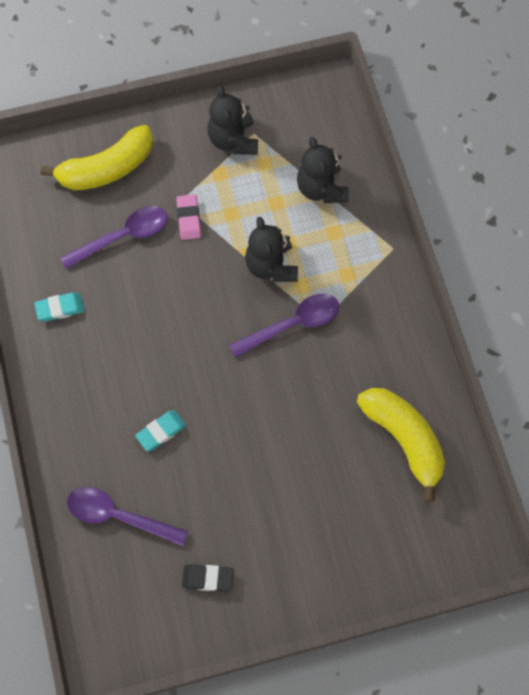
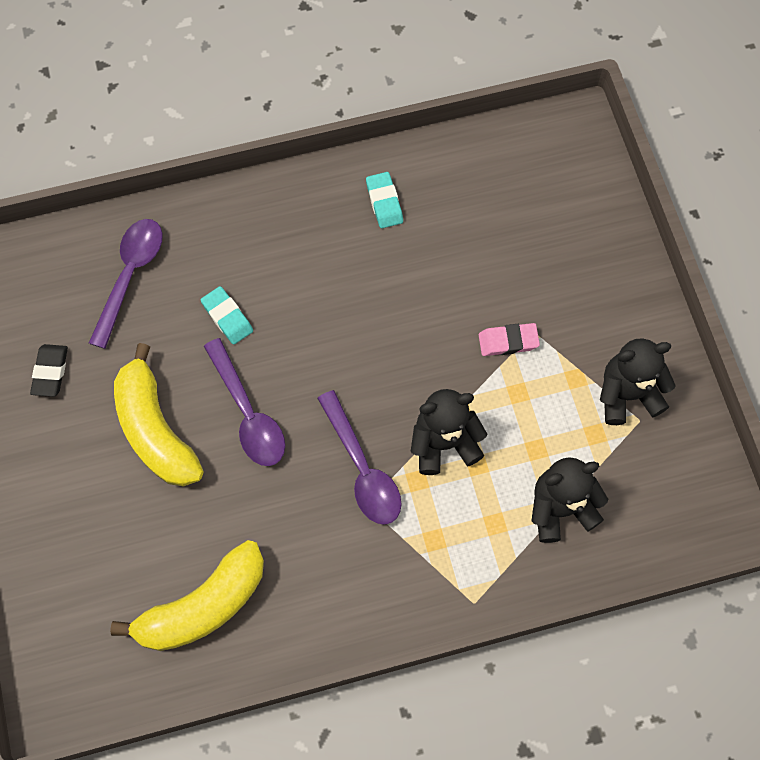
camera: 90 degrees right, 0 degrees up
(107, 168) = (574, 244): yellow banana -> yellow banana (155, 429)
(123, 237) = (480, 266): purple spoon -> purple spoon (248, 413)

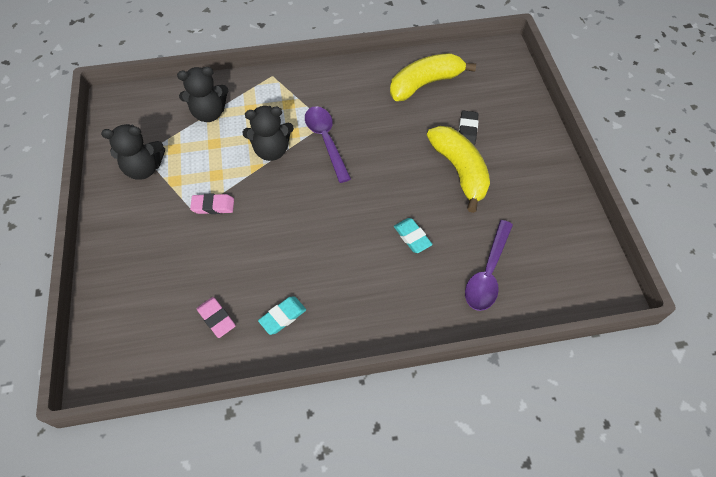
camera: 175 degrees left, 10 degrees down
(50, 372) = (536, 210): black eraser -> black eraser (467, 130)
(248, 413) = (398, 176): purple spoon -> none
(384, 202) = (283, 316): turquoise eraser -> turquoise eraser turned 60 degrees clockwise
(463, 194) = (216, 318): none -> pink eraser

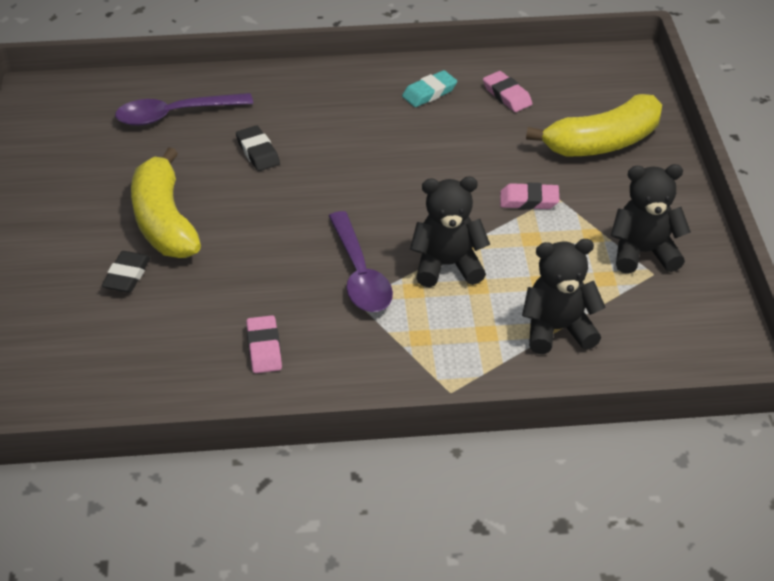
camera: 175 degrees left, 15 degrees down
(374, 92) = (264, 348): none -> pink eraser
(412, 237) = (258, 152): turquoise eraser -> black eraser
(425, 84) = (169, 356): yellow banana -> yellow banana (602, 143)
(487, 273) = (175, 114): purple spoon -> purple spoon turned 135 degrees counterclockwise

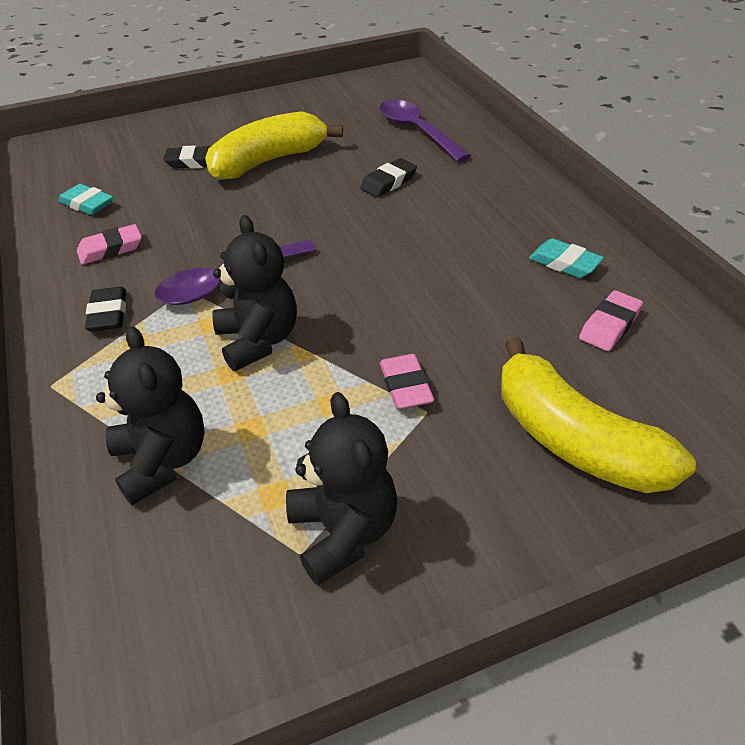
camera: 75 degrees right, 0 degrees up
(163, 364) = (87, 204): none -> turquoise eraser
(369, 353) = (108, 314): none -> black eraser

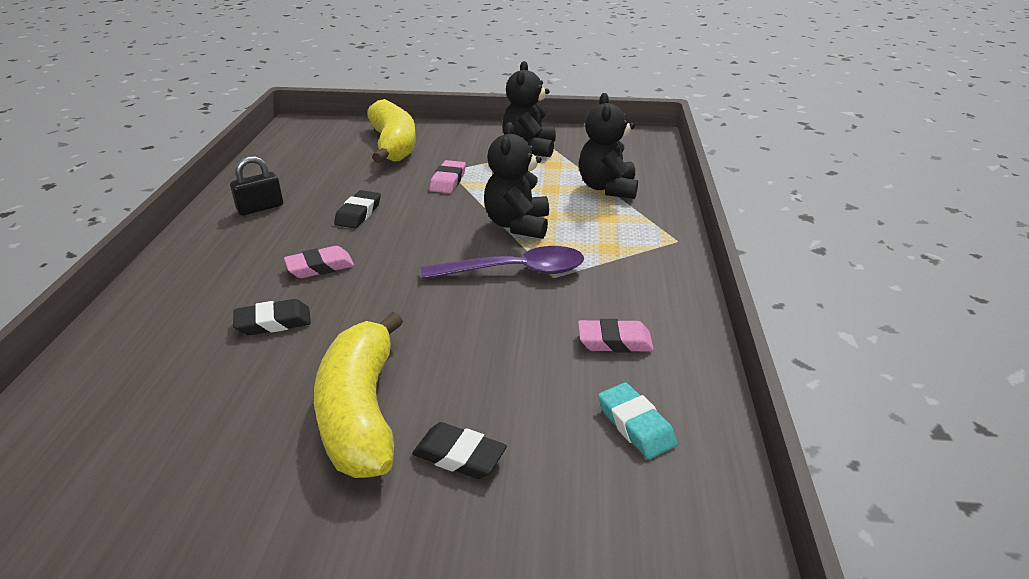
camera: 155 degrees left, 10 degrees down
(108, 314) = (627, 276): black eraser -> black eraser (358, 213)
(269, 161) = (361, 412): yellow banana -> yellow banana turned 90 degrees clockwise
(417, 131) = (133, 390): purple spoon -> none
(564, 263) = (260, 208): turquoise eraser -> black padlock
(609, 325) = (299, 173): pink eraser -> pink eraser (320, 267)

